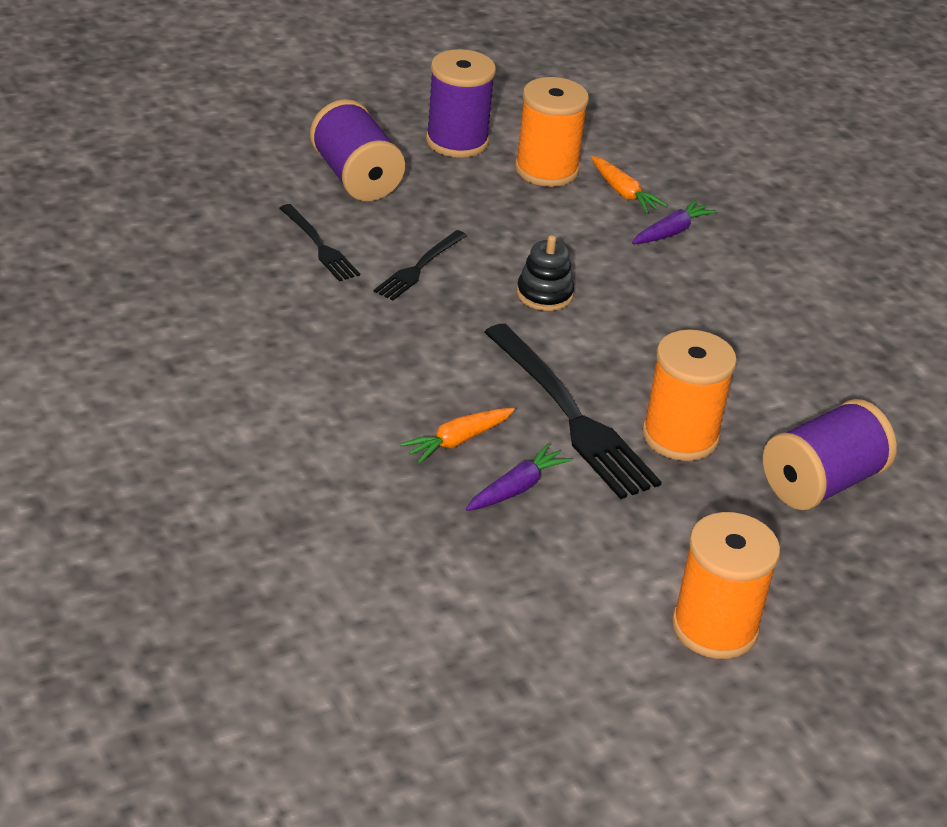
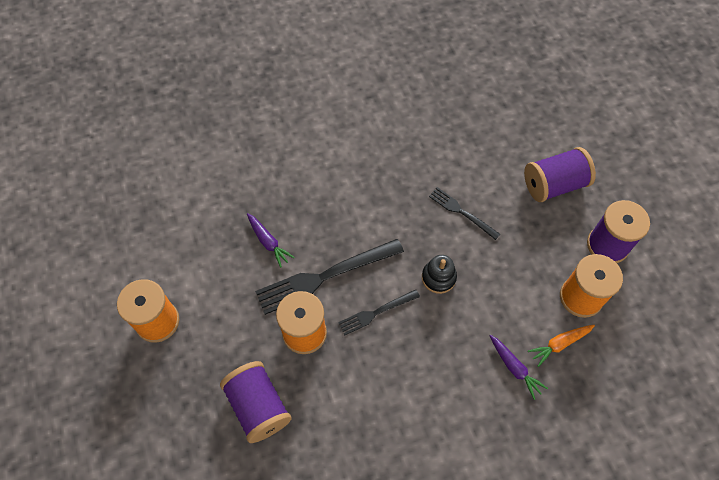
camera: 100 degrees right, 25 degrees up
(319, 246) = (479, 163): black fork -> black fork (376, 312)
(457, 441) = (307, 218): orange carrot -> none

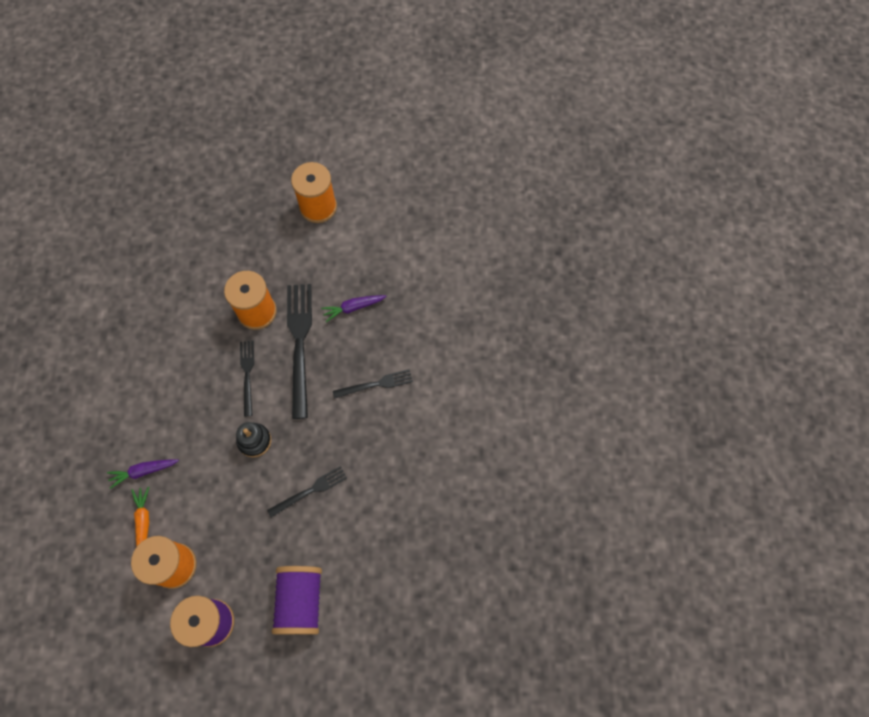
camera: 110 degrees right, 5 degrees up
(258, 406) = (214, 261): purple spool -> none
(340, 195) = (376, 384): none -> black fork

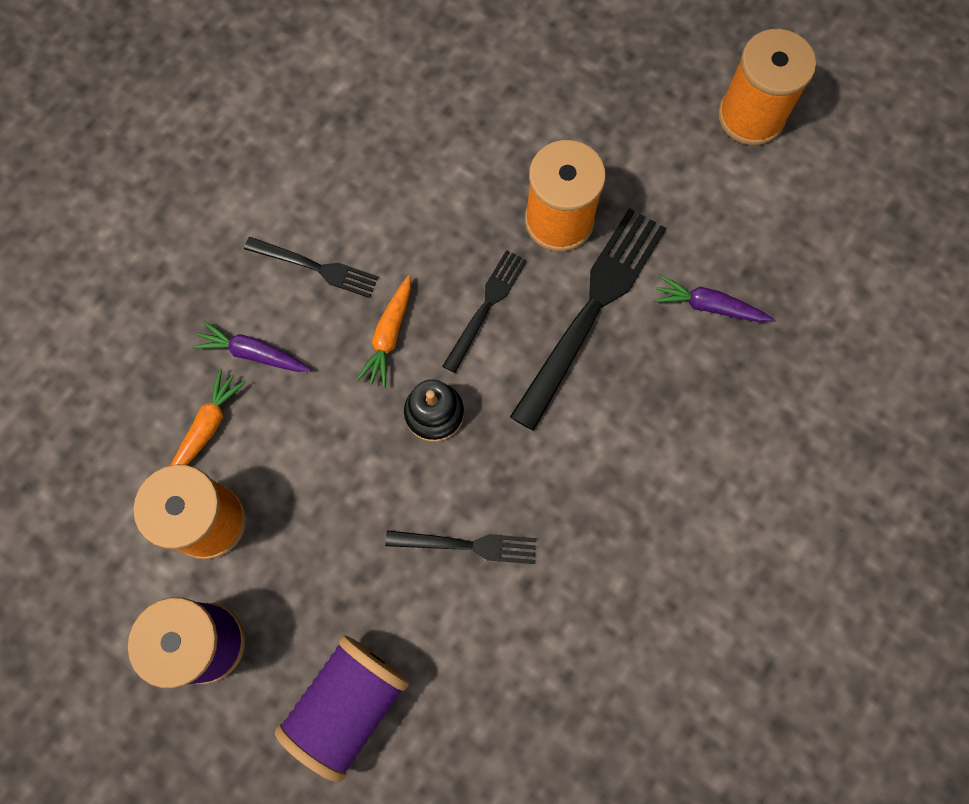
camera: 35 degrees right, 5 degrees up
(208, 419) = (389, 335): none -> orange carrot
(376, 384) = (669, 448): black fork -> black fork (316, 267)

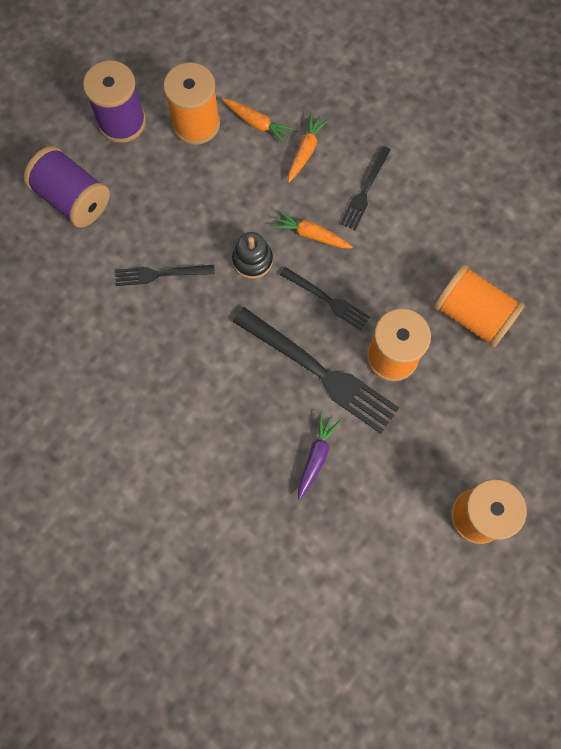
camera: 95 degrees right, 0 degrees up
(253, 353) = (305, 151): purple carrot -> orange carrot
(467, 545) = (160, 274): black fork -> black fork turned 75 degrees clockwise
(490, 128) = (472, 314): none -> orange spool

